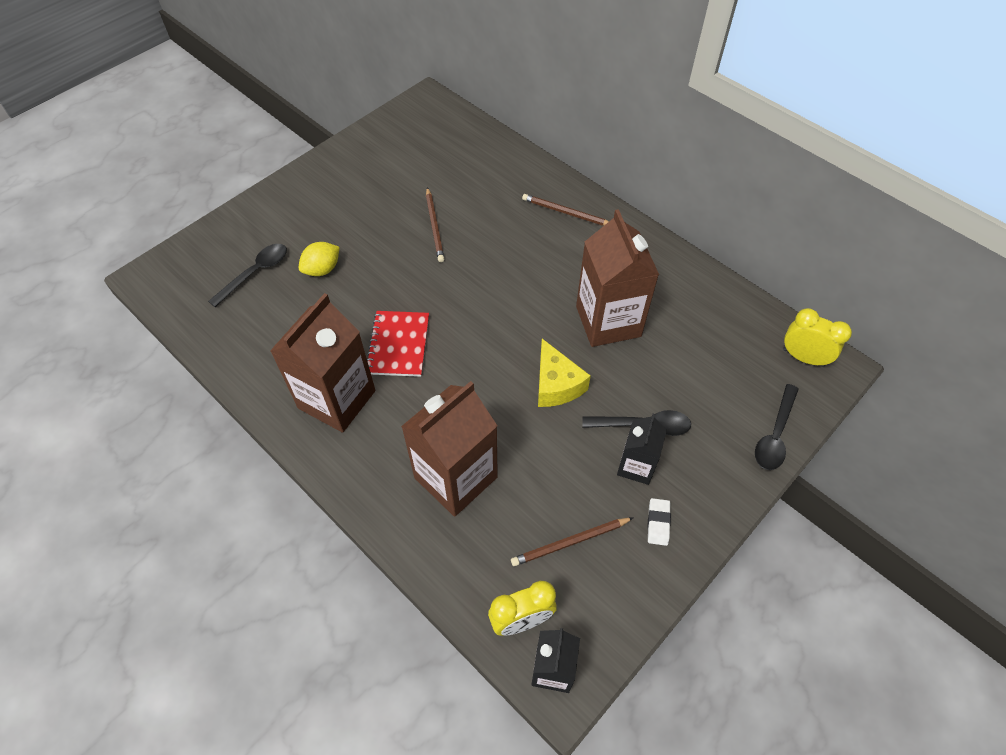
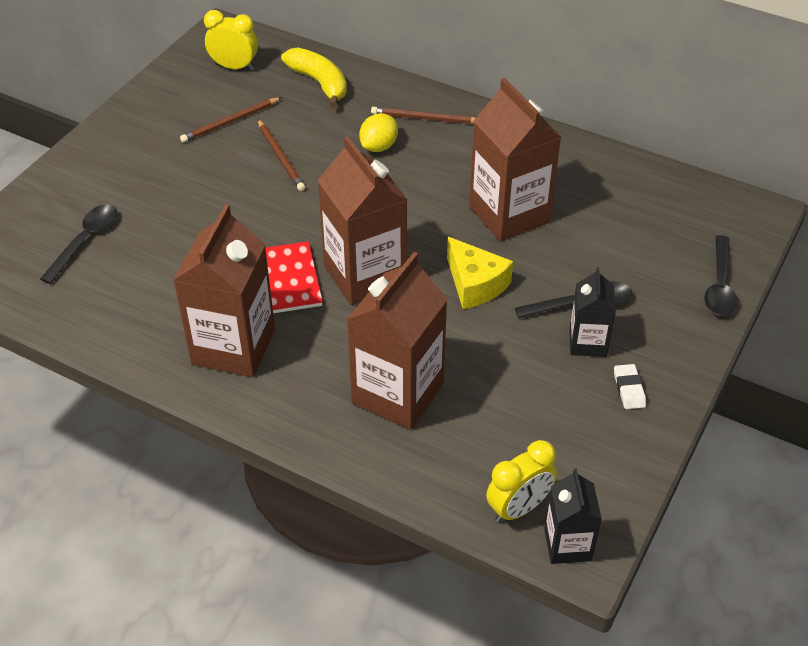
camera: 15 degrees left, 10 degrees down
(322, 269) = (165, 223): yellow lemon -> yellow lemon (379, 147)
(466, 355) = (365, 275): none -> brown carton
(489, 162) = (319, 83): none -> yellow banana
(570, 542) = (544, 426): brown pencil -> brown pencil (230, 122)
(803, 357) = (724, 209): yellow clock -> yellow clock (234, 67)

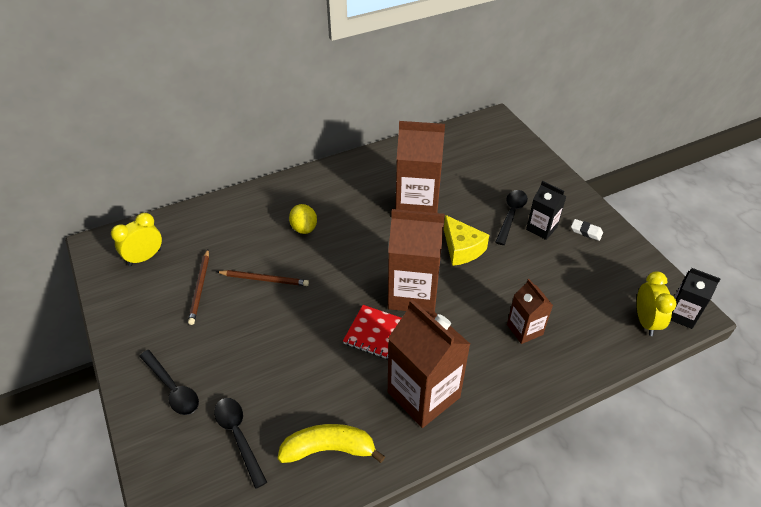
camera: 55 degrees left, 0 degrees up
(319, 83) = (213, 224): yellow banana -> yellow banana (329, 449)
(397, 393) = (524, 329): brown carton -> brown carton, size x0.55
(425, 118) = (301, 195): brown pencil -> none
(475, 284) = (461, 249): yellow cheese -> yellow cheese turned 60 degrees clockwise
(719, 285) = (536, 160): black spoon -> black spoon (172, 388)

